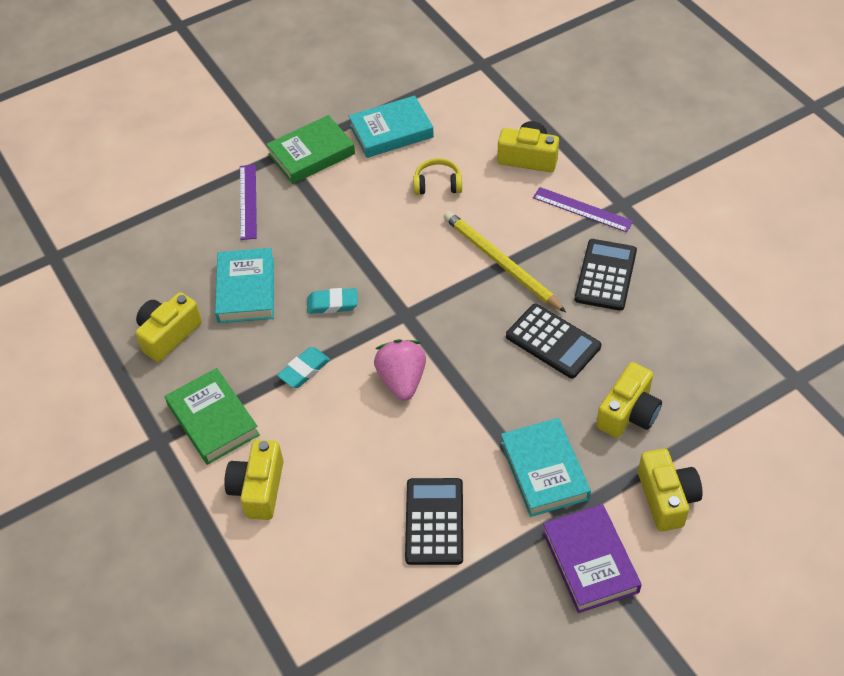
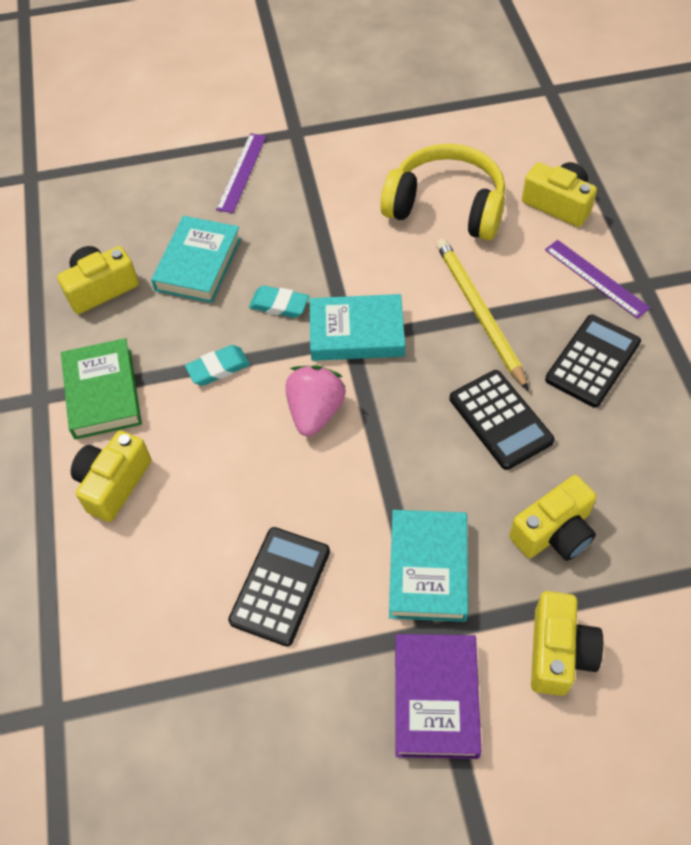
camera: 20 degrees right, 5 degrees up
(311, 154) = (327, 140): green book -> none
(391, 131) = (421, 137): turquoise book -> turquoise book (356, 332)
(437, 184) = (446, 207): yellow headphones -> yellow headphones, size x2.10

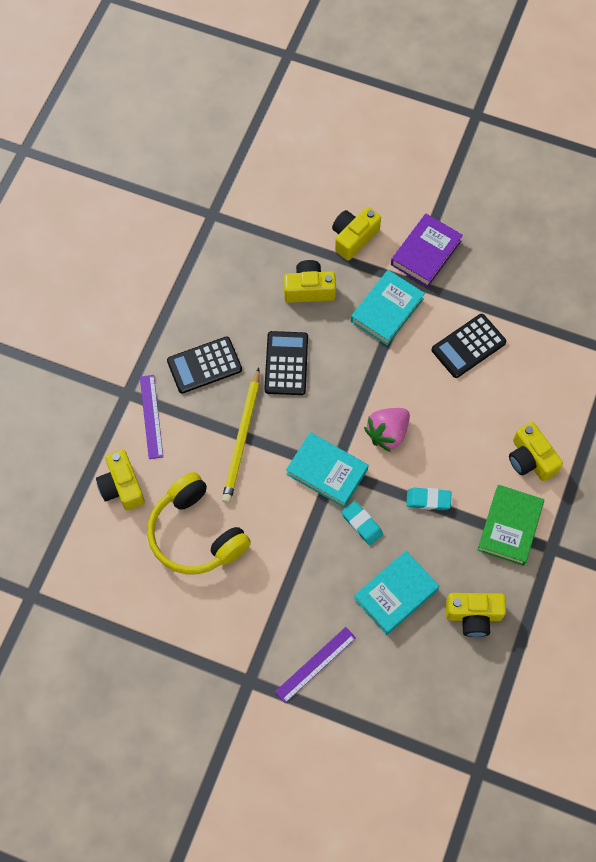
camera: 150 degrees left, 10 degrees up
(113, 483) = (530, 459): yellow camera -> yellow camera turned 90 degrees clockwise

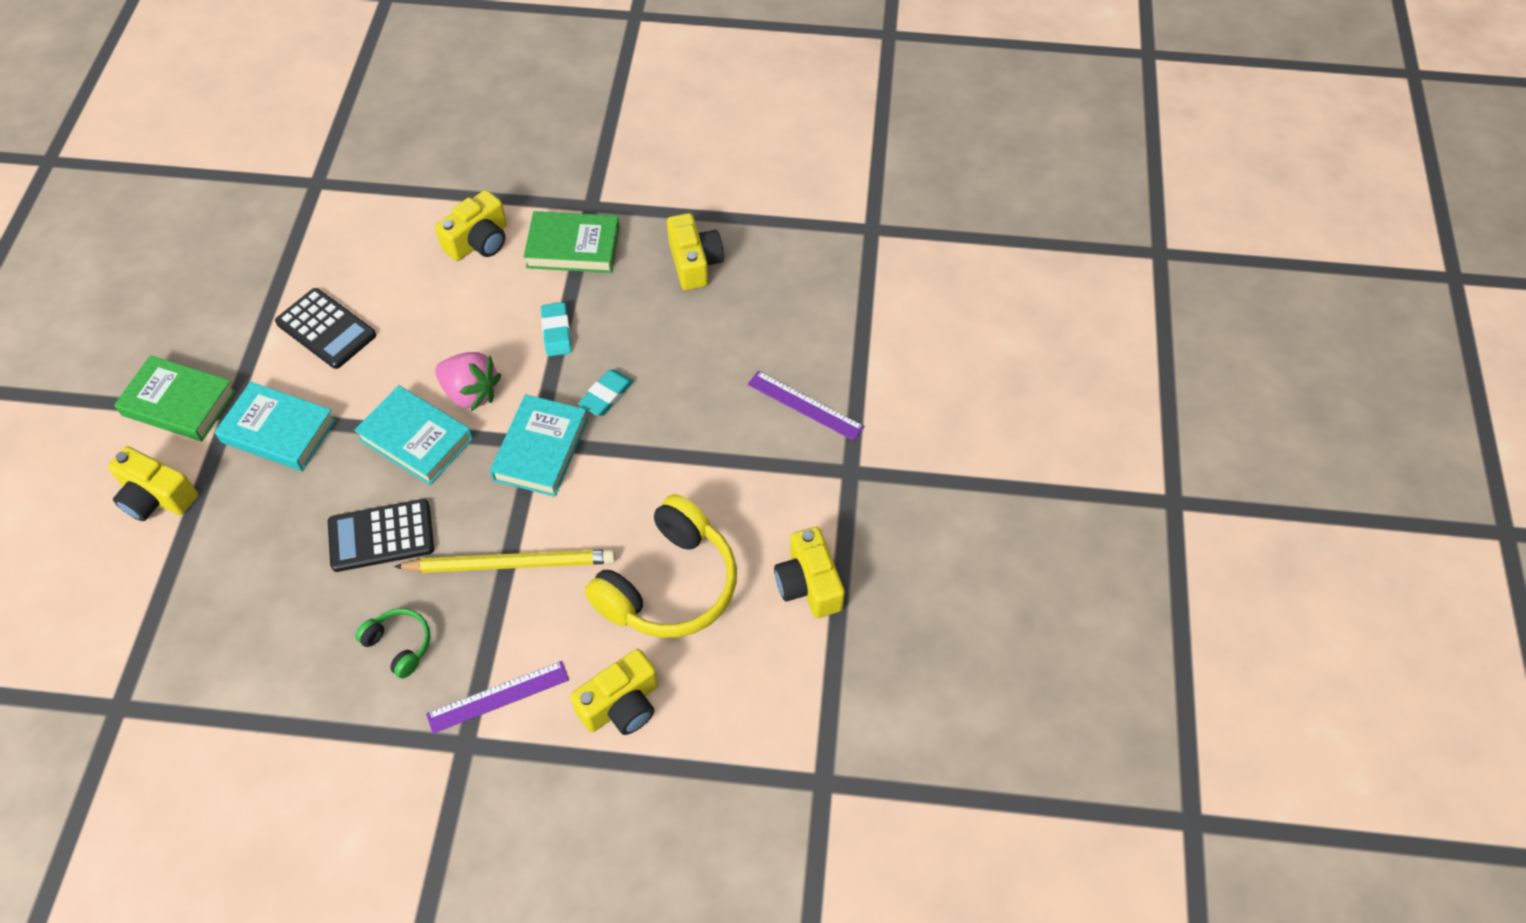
camera: 105 degrees left, 10 degrees down
(204, 365) = (399, 645): black calculator -> green headphones
(309, 289) = (252, 535): yellow camera -> yellow camera (809, 584)
(395, 594) = (690, 342): turquoise book -> turquoise book (416, 439)
(426, 253) = (179, 403): purple book -> green book

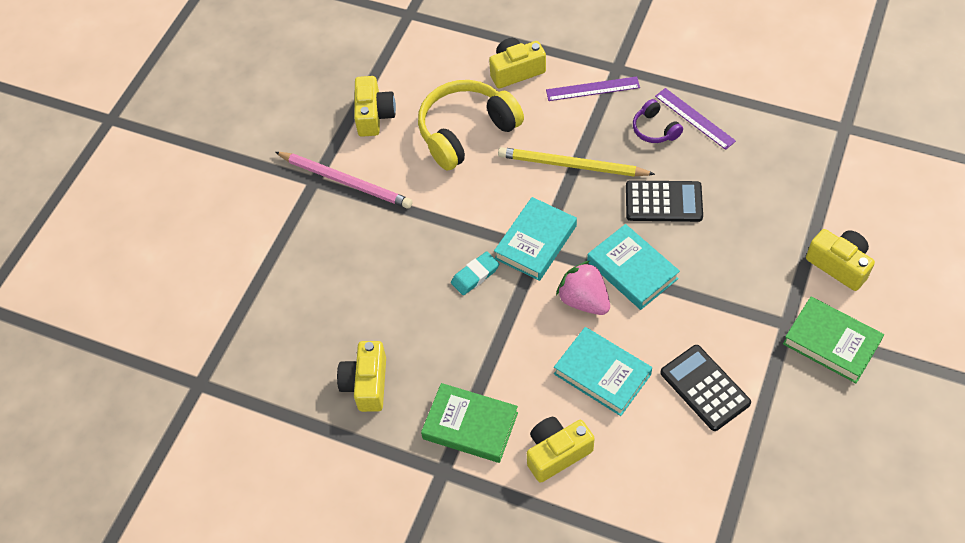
camera: 160 degrees left, 0 degrees up
(278, 431) = (744, 300): turquoise book -> turquoise book (602, 374)
(399, 645) = (654, 129): green headphones -> purple headphones
(556, 332) = (503, 340): turquoise eraser -> none
(805, 405) = (325, 235): purple ruler -> purple ruler (695, 118)
(808, 479) = (346, 181): none -> pink pencil

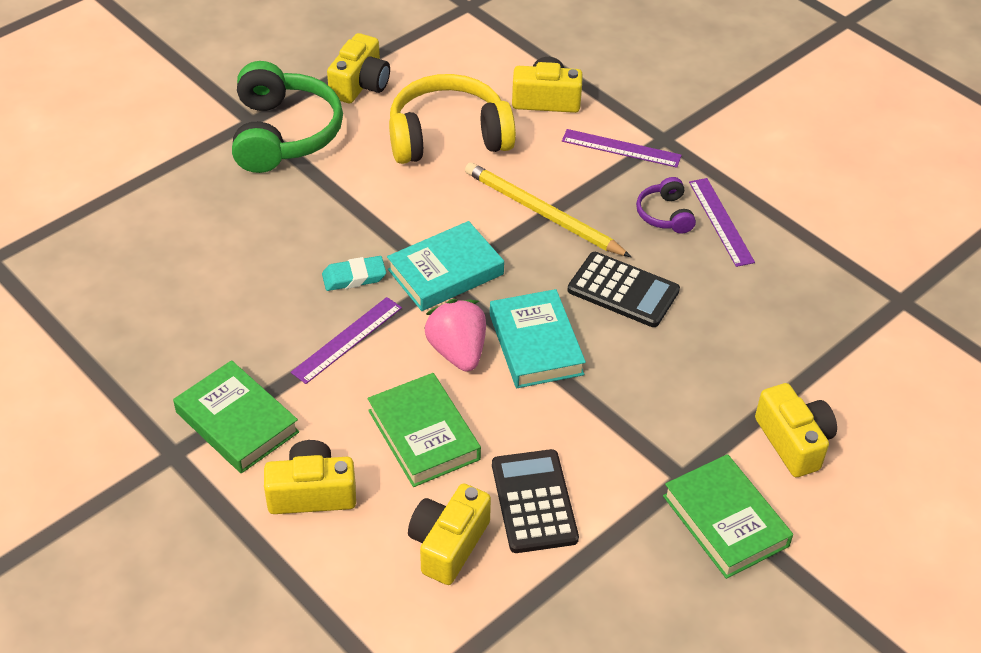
camera: 20 degrees right, 10 degrees down
(346, 181) = (283, 134): pink pencil -> green headphones
(366, 384) = (158, 333): yellow camera -> yellow camera (448, 544)
(503, 326) = (347, 339): none -> purple ruler
(602, 374) = (423, 435): turquoise book -> green book

